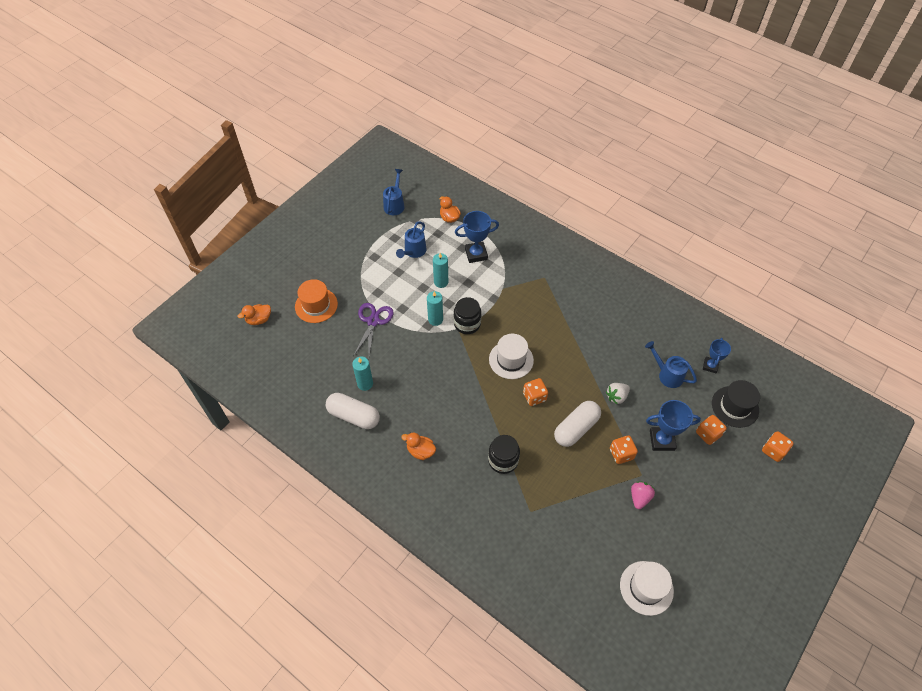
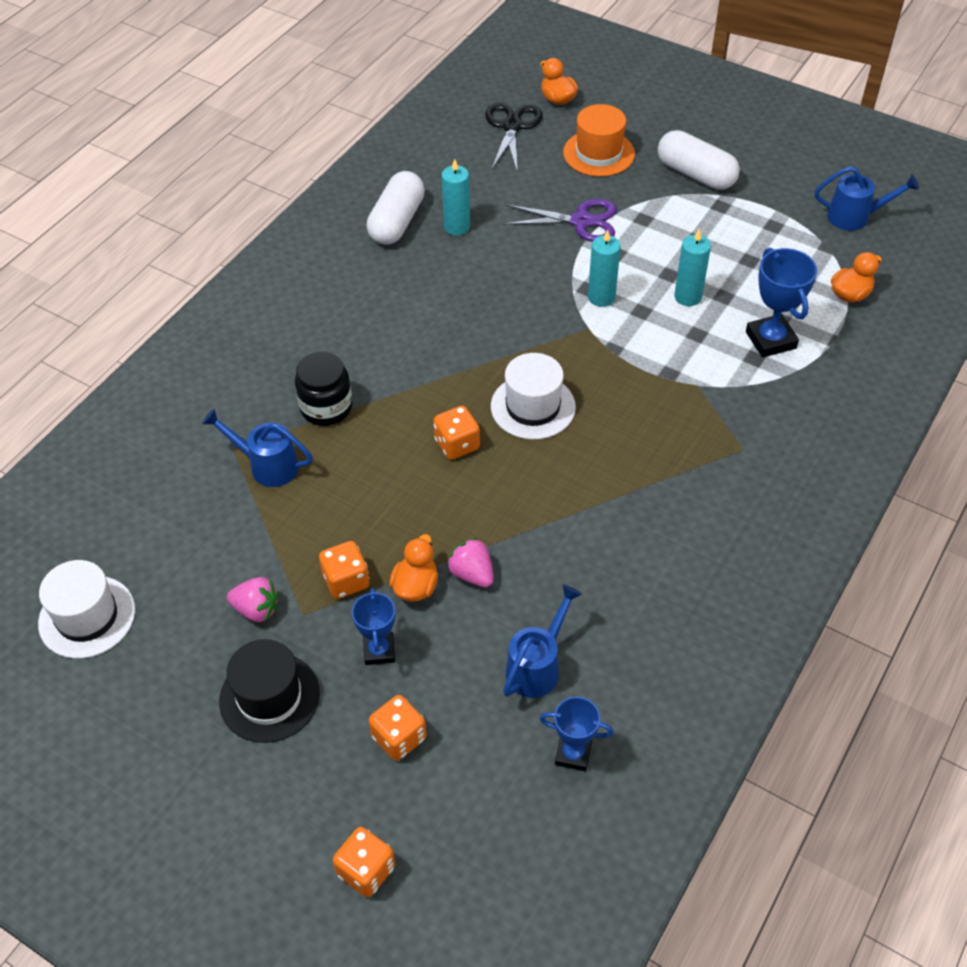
camera: 85 degrees right, 5 degrees down
(278, 346) = (512, 126): none -> black scissors
(413, 252) = (748, 254): blue watering can -> blue watering can (267, 465)
(420, 451) = (339, 304): orange duck -> orange duck (416, 586)
(467, 324) = (601, 340): black jar -> none
(576, 428) = (396, 509): white capsule -> white capsule (696, 174)
(616, 397) = (472, 574): white strawberry -> pink strawberry
(662, 440) = (379, 651): blue trophy -> blue trophy, size x0.65
(735, 406) = (472, 798): black hat -> black hat (269, 697)

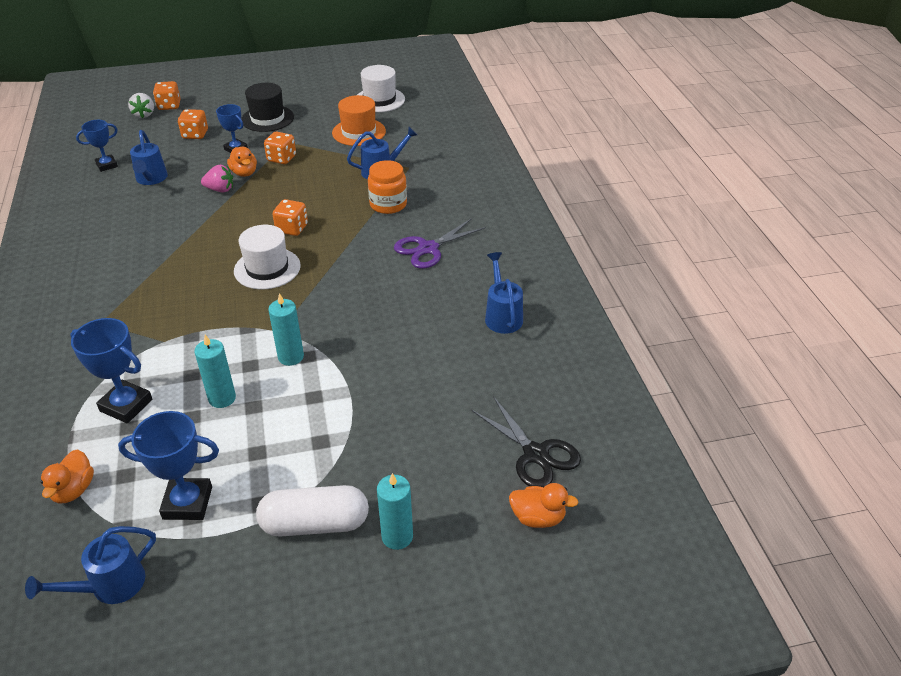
camera: 135 degrees right, 10 degrees down
(256, 609) = (310, 133): pink strawberry -> none
(326, 407) = (388, 204): black jar -> orange jar
(397, 222) = (502, 316): white capsule -> blue watering can
(423, 874) = (144, 114): none -> white strawberry
(457, 227) = (457, 339): turquoise candle -> turquoise candle (397, 536)
(581, 221) = (370, 405): purple scissors -> purple scissors (428, 248)
(598, 153) = (428, 481): orange hat -> orange hat (359, 132)
(771, 236) = (187, 503): none -> blue trophy

